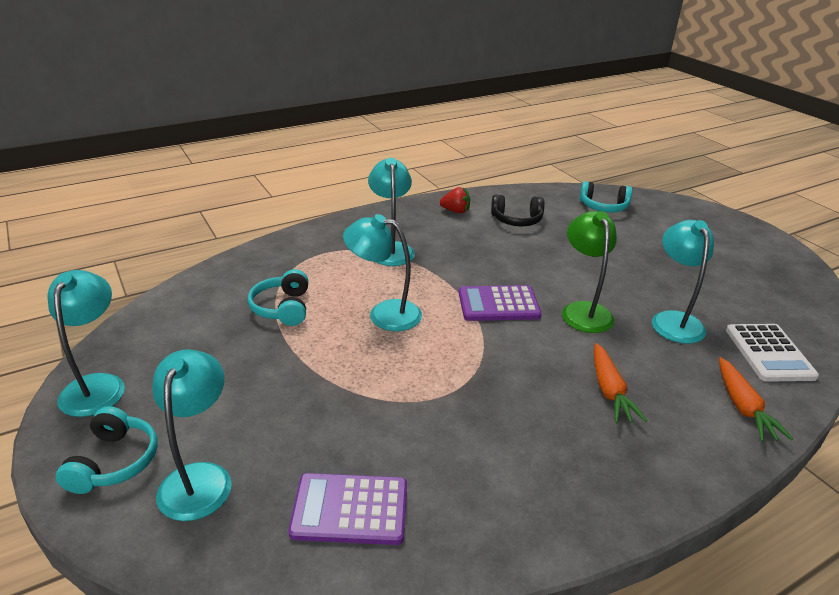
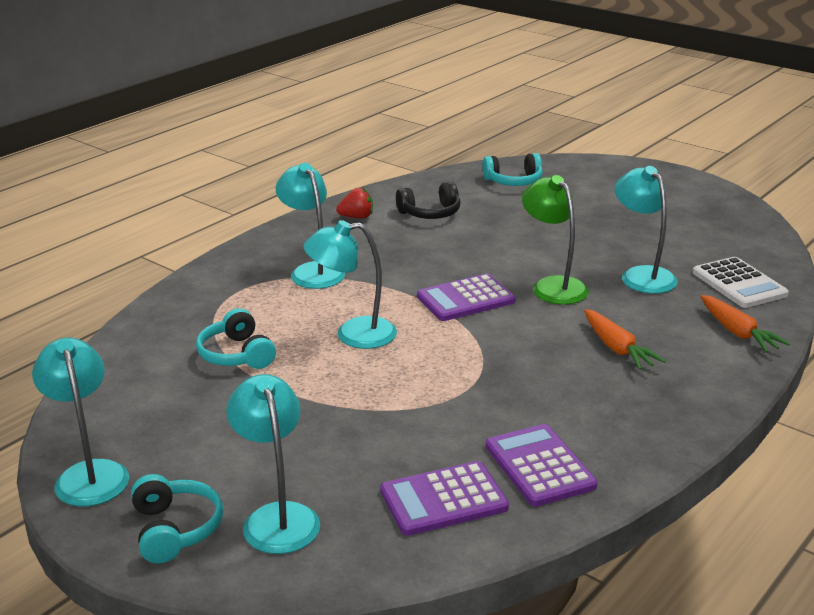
camera: 20 degrees left, 5 degrees down
(461, 501) = (539, 466): none -> purple calculator

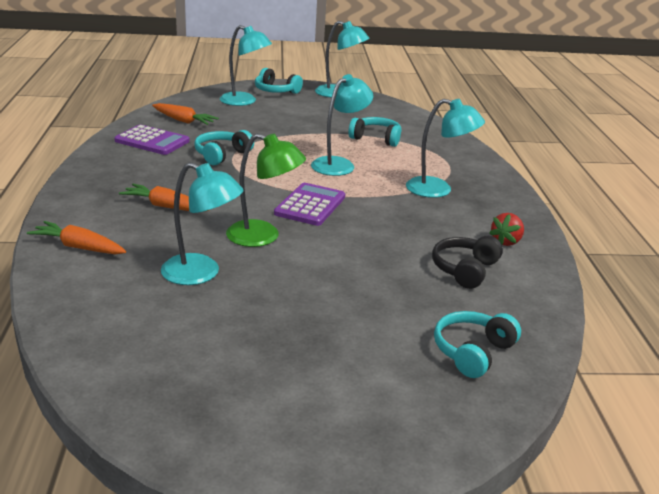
camera: 135 degrees right, 0 degrees up
(443, 499) = (184, 121): purple calculator -> orange carrot
(472, 401) = (221, 155): none -> turquoise headphones
(739, 284) = (102, 298): white calculator -> none

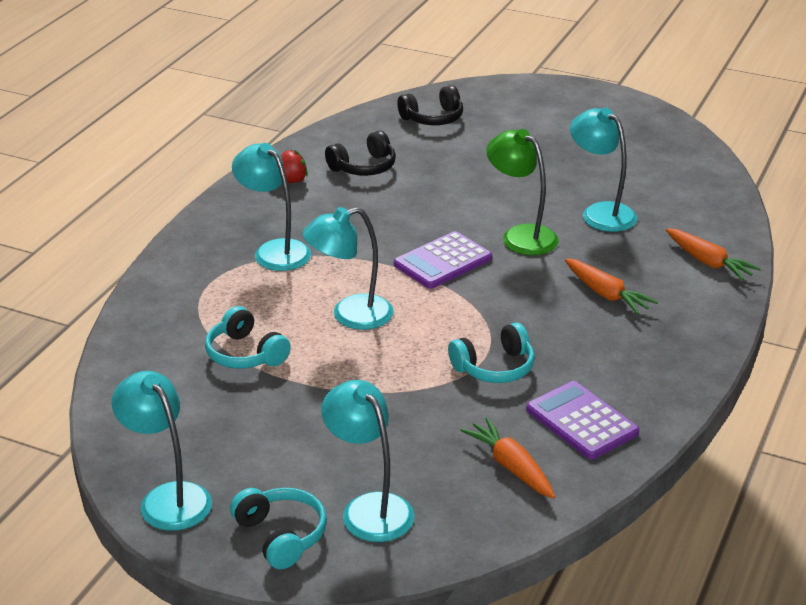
camera: 150 degrees left, 5 degrees up
(472, 352) = (433, 118): turquoise headphones -> black headphones

